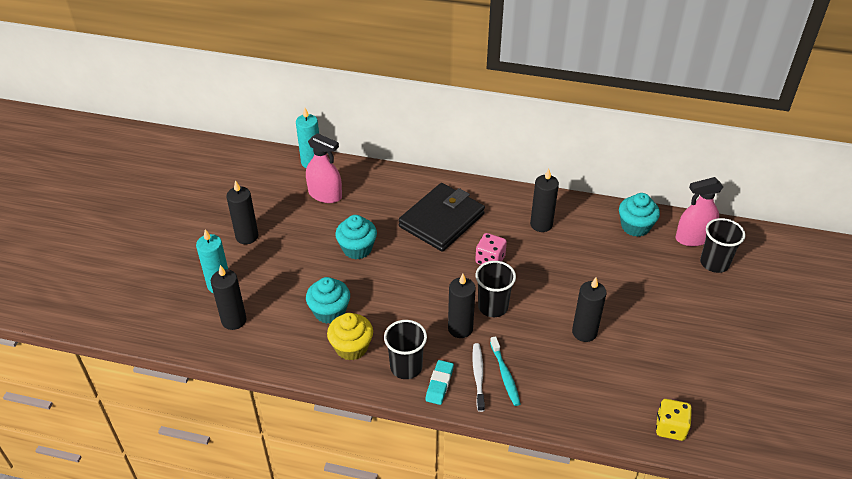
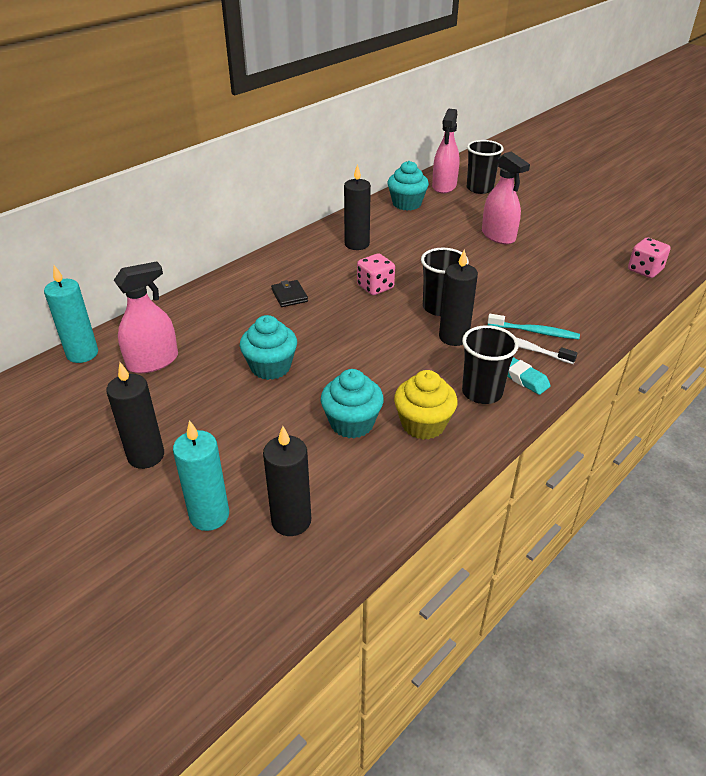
camera: 60 degrees left, 5 degrees down
(441, 220) = (289, 295): black wallet -> black wallet, size x0.40
(584, 332) = (511, 271): black candle -> none
(636, 305) = (498, 236): none -> pink spray bottle
(670, 428) = (644, 270): yellow dice -> pink dice

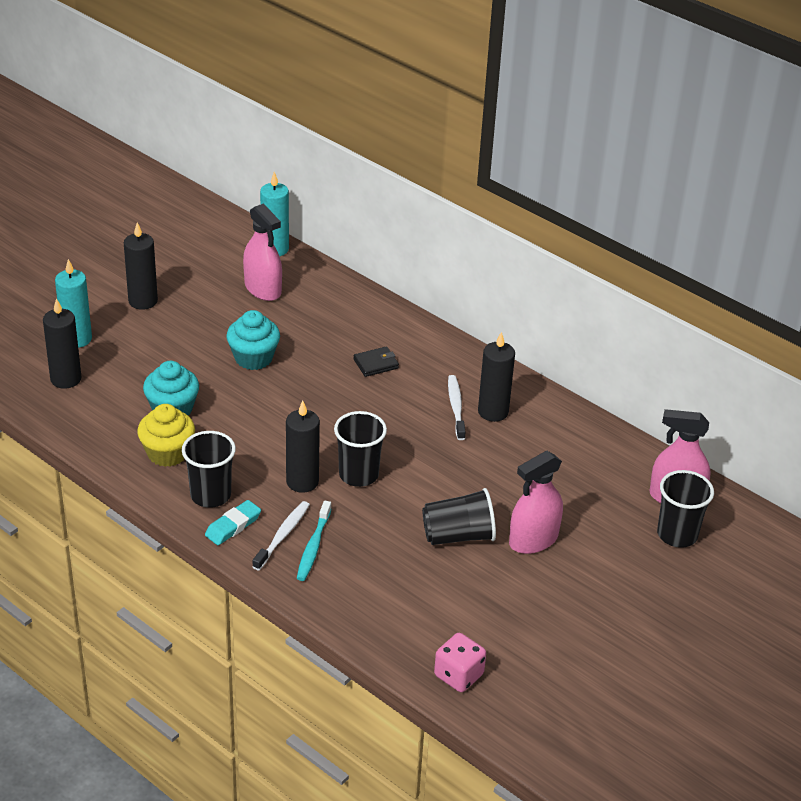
camera: 85 degrees right, 0 degrees up
(351, 259) = (456, 407): none -> white toothbrush
(375, 287) = (397, 426): pink dice -> none
(406, 204) = (611, 457): turquoise cupcake -> none
(502, 264) = (458, 536): none -> black cup

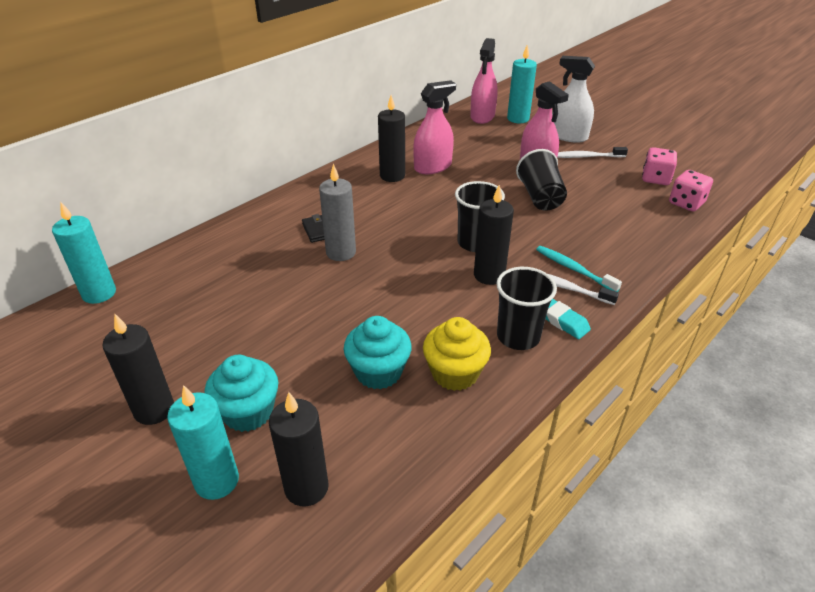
camera: 85 degrees left, 0 degrees up
(253, 358) = (296, 308): turquoise cupcake -> turquoise cupcake (248, 412)
(263, 289) = (172, 302): pink spray bottle -> pink spray bottle (432, 167)
(313, 547) = (574, 269): turquoise toothbrush -> turquoise toothbrush turned 150 degrees counterclockwise
(337, 380) = (341, 252): none -> grey candle
(456, 407) = (385, 192): white toothbrush -> white toothbrush (586, 157)
(520, 657) = (655, 178): none -> pink dice
(631, 583) = (568, 136): none -> white spray bottle
(677, 534) = (518, 119): black cup -> turquoise candle

